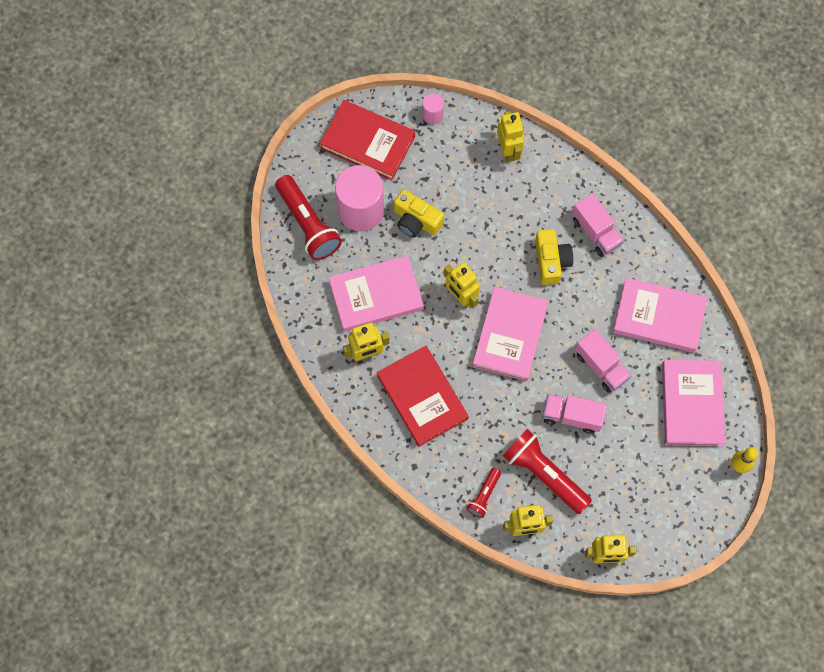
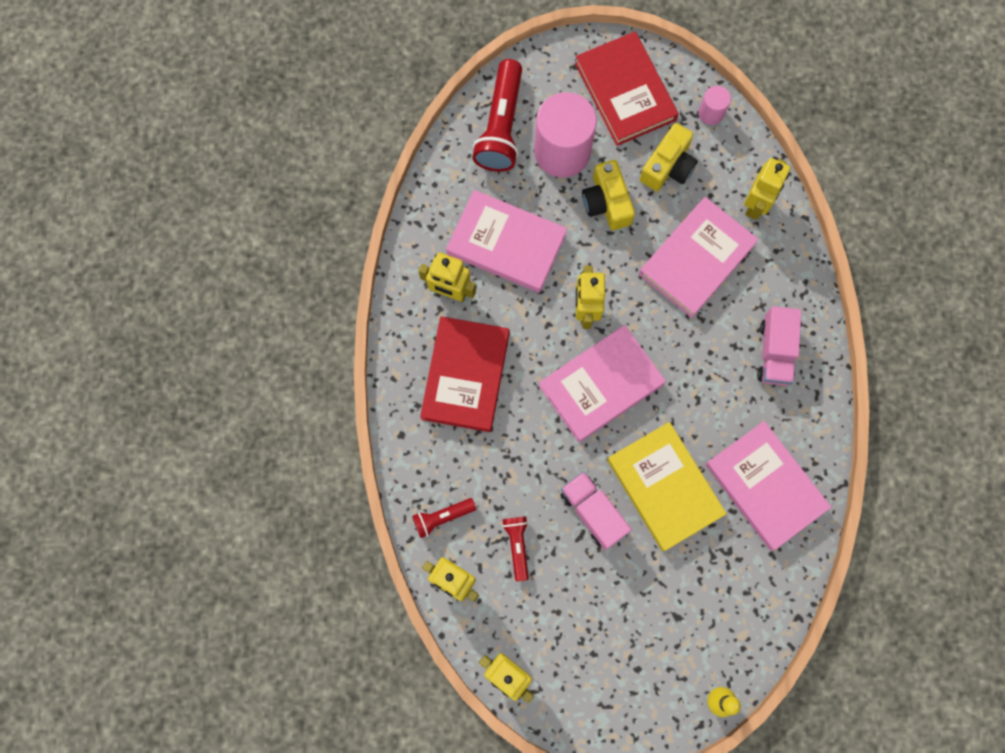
camera: 40 degrees right, 5 degrees up
(544, 474) = (517, 546): red flashlight -> red flashlight, size x0.52
(551, 261) = (704, 345): yellow camera -> yellow camera (668, 166)
(601, 366) = (664, 487): pink truck -> yellow book
(691, 404) = (722, 599): pink book -> pink book (696, 259)

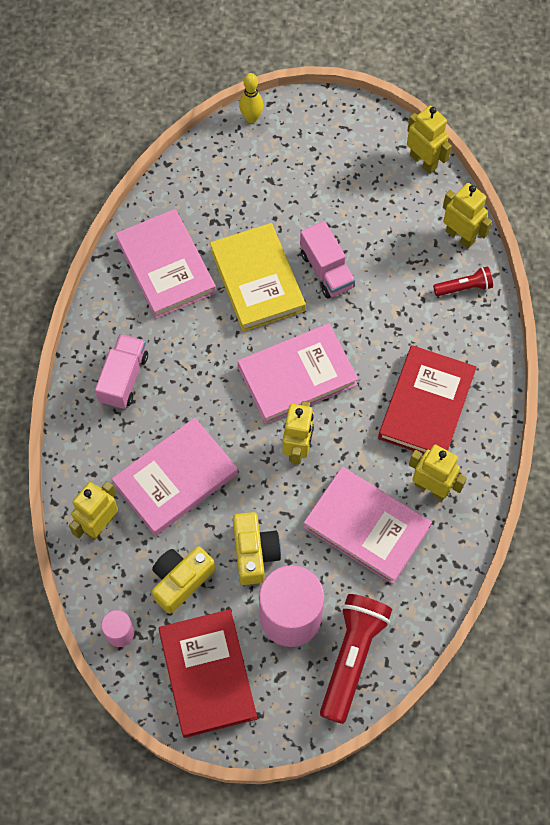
camera: 170 degrees left, 10 degrees down
(517, 546) = (399, 254): red flashlight -> none

